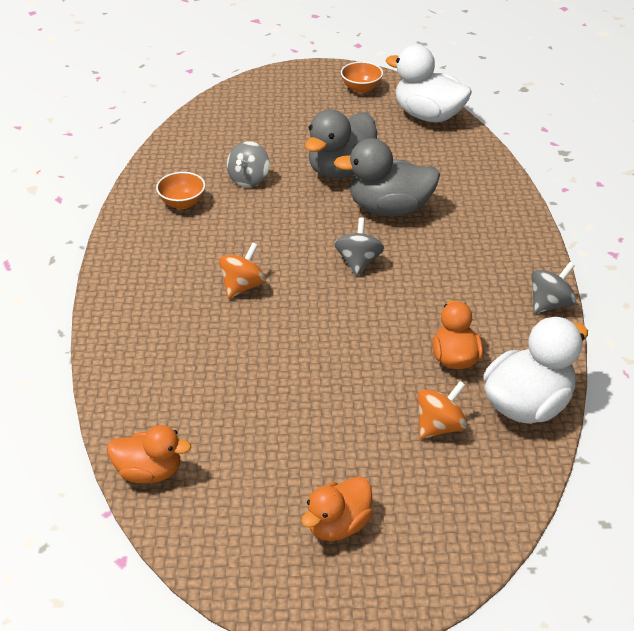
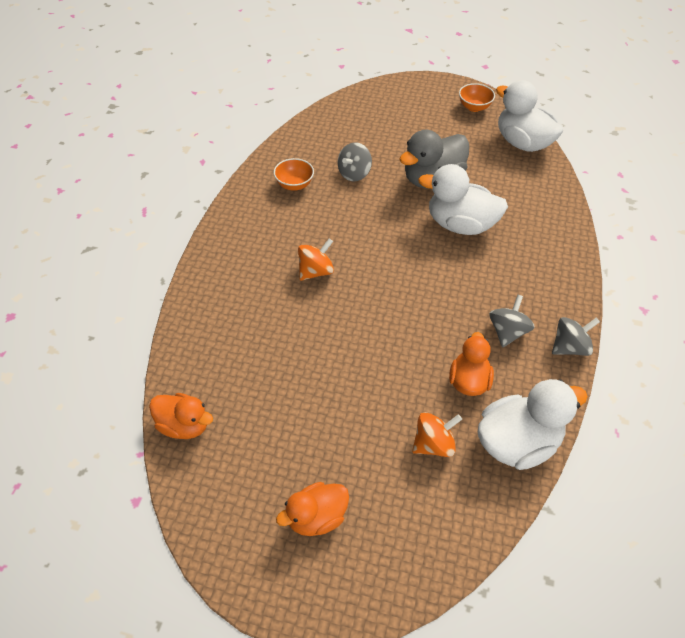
camera: 15 degrees right, 10 degrees up
(358, 262) = (417, 270): grey spinning top -> grey spinning top (507, 332)
(389, 209) = (460, 225): grey duck -> white duck

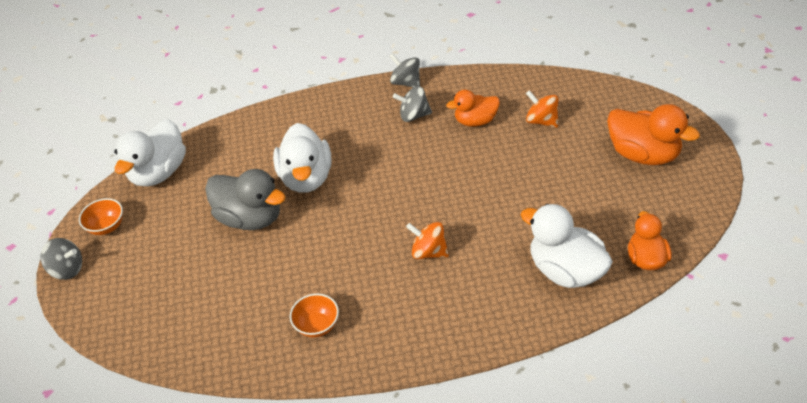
camera: 110 degrees left, 5 degrees down
(316, 517) = (643, 154): orange duck -> orange duck, size x1.59
(354, 174) = (272, 282): grey spinning top -> grey spinning top (67, 269)
(517, 443) = (507, 85): white duck -> white duck (565, 270)

